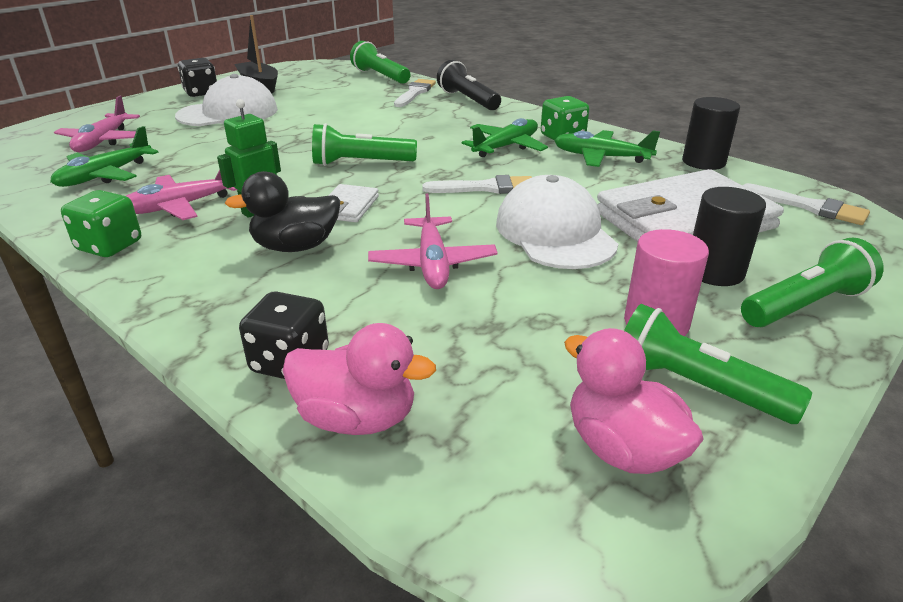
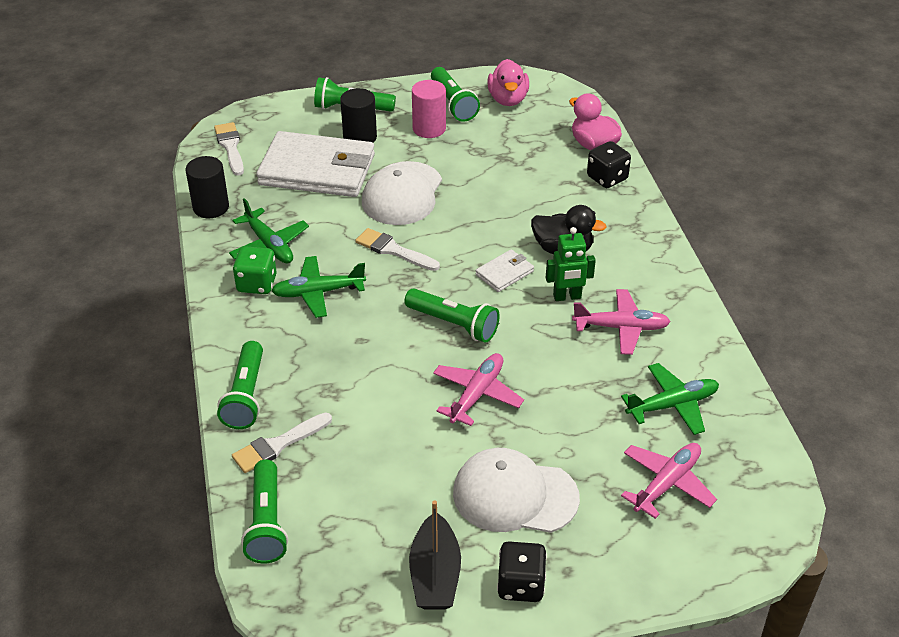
camera: 145 degrees left, 10 degrees up
(110, 246) = (679, 302): green dice -> none
(432, 263) = (495, 203): pink plane -> pink plane (477, 394)
(468, 100) = (246, 396): black flashlight -> green flashlight

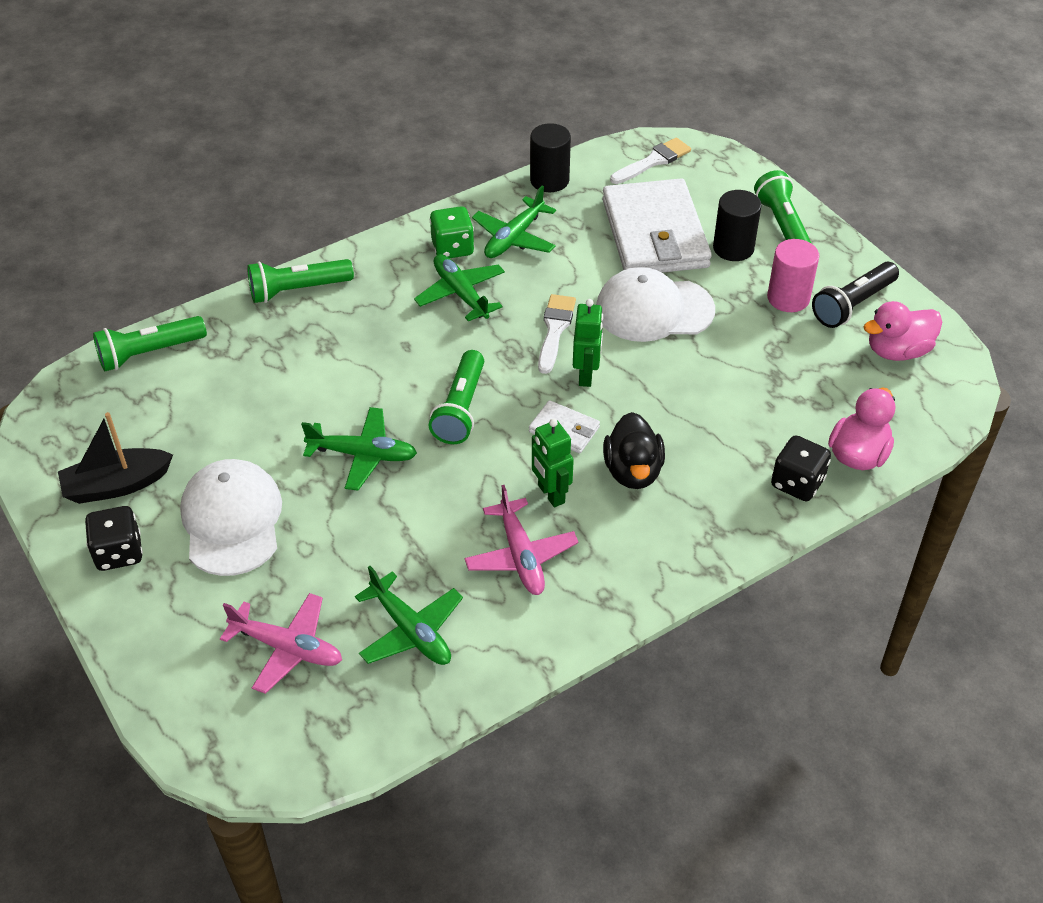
camera: 70 degrees right, 5 degrees up
(278, 445) = (244, 331): white brush -> none
(453, 103) = (853, 305): green flashlight -> black flashlight
(453, 247) = (586, 375): none -> green robot
(477, 394) = (363, 455): pink plane -> green plane

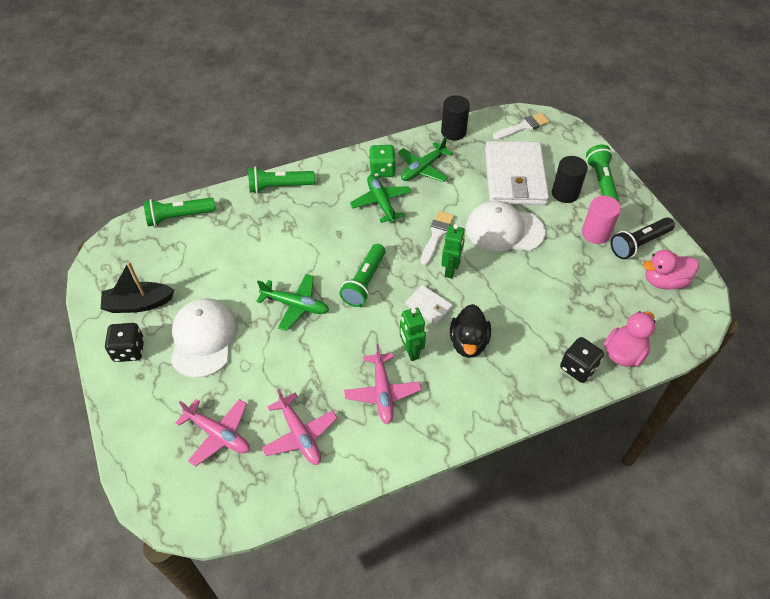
camera: 10 degrees right, 5 degrees up
(411, 631) = (300, 435): green plane -> pink plane

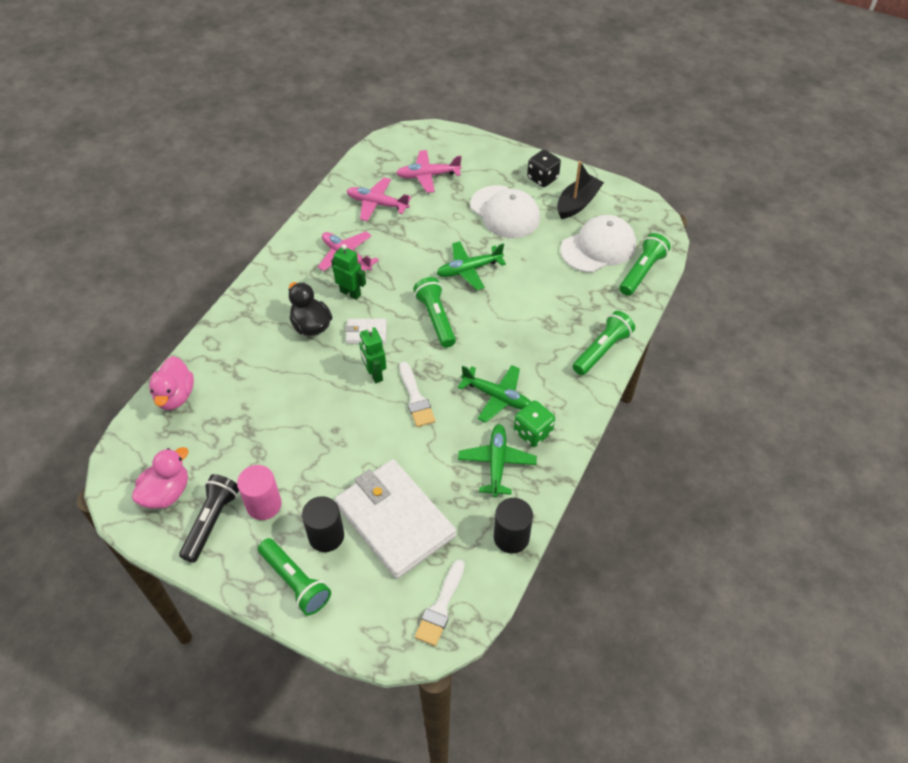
camera: 140 degrees right, 0 degrees up
(504, 230) = (358, 446): white cap -> white cap (598, 247)
(578, 368) = (209, 360): black dice -> none

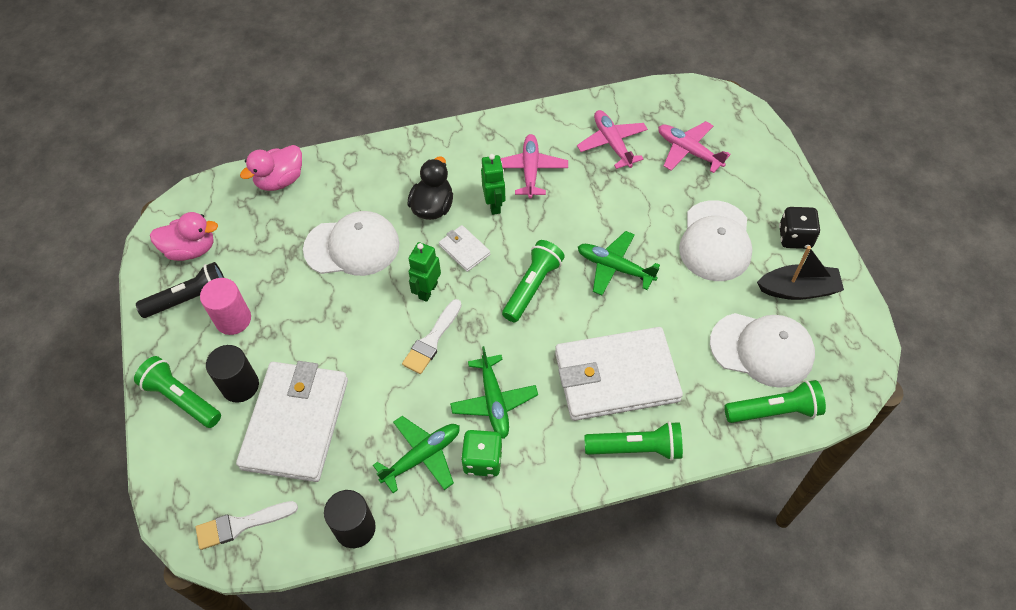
camera: 50 degrees right, 5 degrees up
(288, 392) = (352, 246): none -> white cap
(295, 582) = (182, 398): green flashlight -> green flashlight turned 120 degrees clockwise
(545, 325) = (616, 377): none -> white wallet

